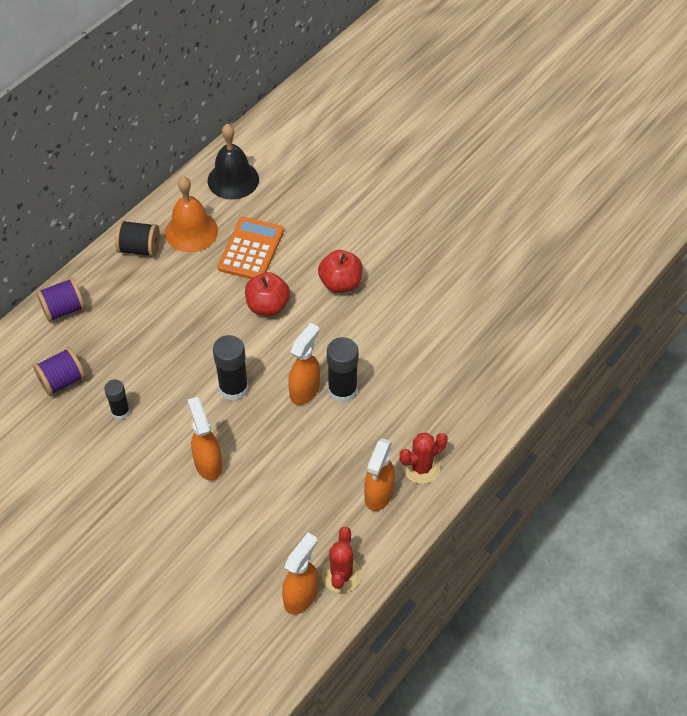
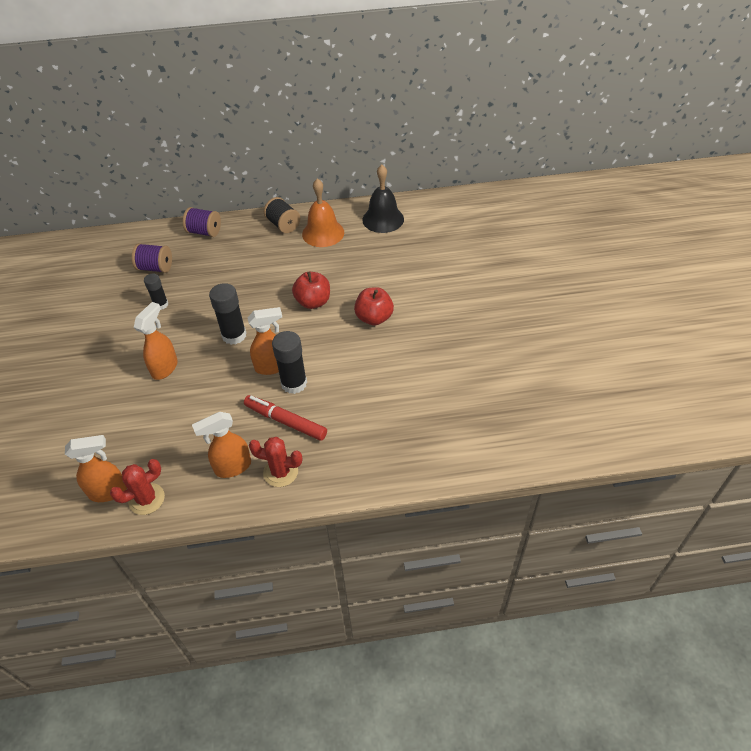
camera: 45 degrees right, 5 degrees down
(251, 249) = (344, 264): orange calculator -> none
(375, 426) = (285, 421): none -> red marker

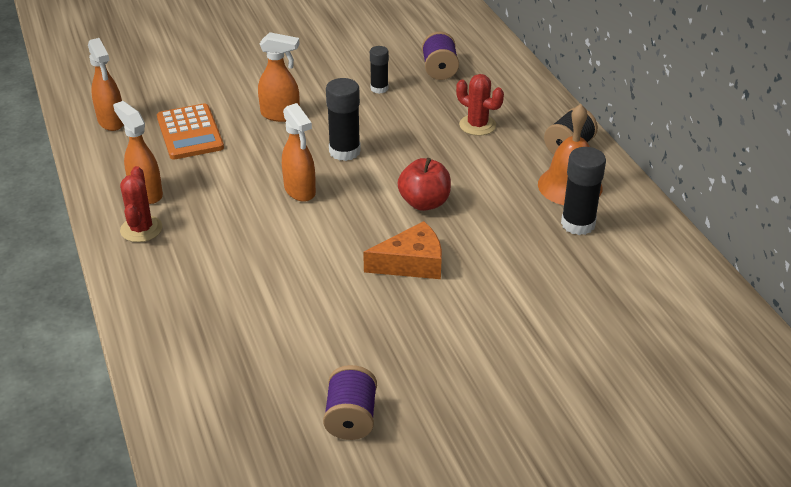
camera: 75 degrees right, 10 degrees down
(146, 499) = (103, 146): red cactus -> red cactus (477, 125)
(158, 431) = (190, 133): none -> orange calculator
(204, 232) = (521, 88): purple spool -> purple spool (351, 418)
(285, 421) = (215, 218): red marker -> none
(294, 383) = (276, 213): black glue stick -> black glue stick (578, 224)
(374, 318) = (412, 263): red apple -> orange cheese
(383, 219) = (633, 239): black bell -> none

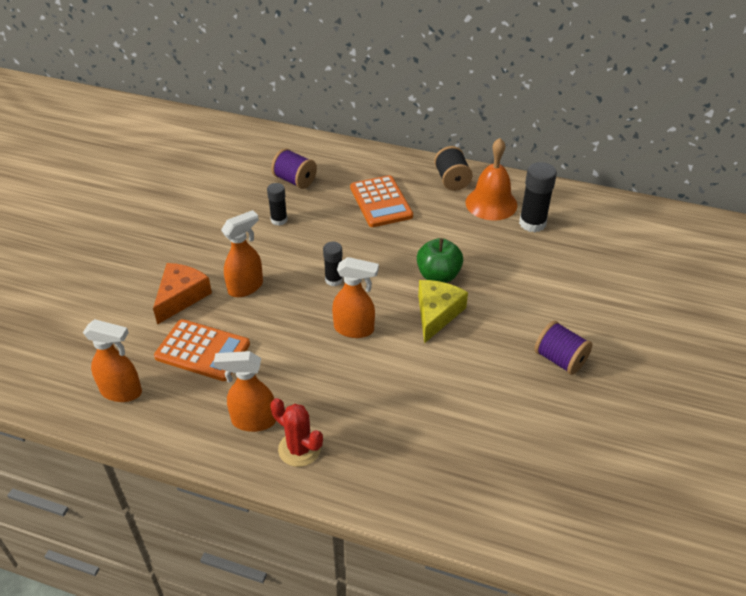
camera: 50 degrees left, 5 degrees up
(344, 151) = (334, 280): black glue stick -> black glue stick, size x0.62
(351, 418) = (631, 441): purple spool -> purple spool (560, 359)
(374, 225) = (437, 313): none -> yellow cheese
(412, 263) = (497, 319): orange cheese -> orange cheese (181, 297)
(424, 203) = (438, 275): red apple -> green apple
(477, 125) = (381, 202): red cactus -> orange calculator

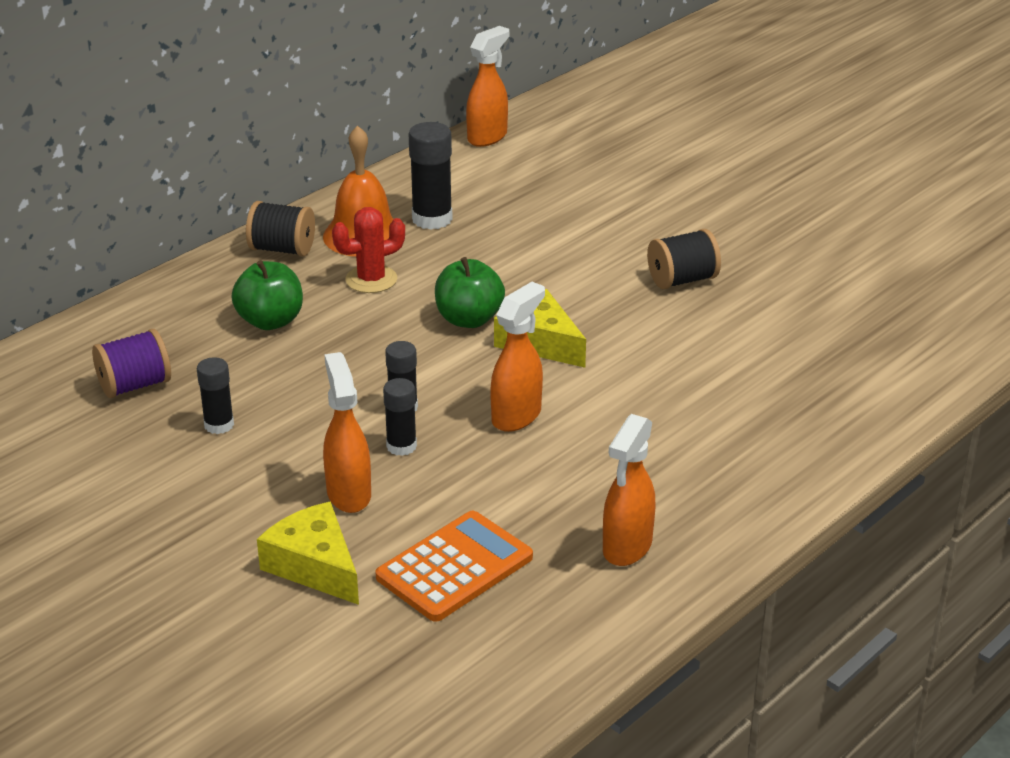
camera: 65 degrees left, 10 degrees down
(122, 392) = (483, 670): orange spray bottle -> orange spray bottle (488, 137)
(181, 297) = (314, 566): orange cheese -> yellow cheese
(298, 292) = (401, 446): none -> black glue stick
(299, 449) = (700, 518): red cactus -> red cactus (371, 279)
(381, 202) = (270, 321): orange calculator -> green apple
(560, 359) = (682, 280): purple spool -> black spool

